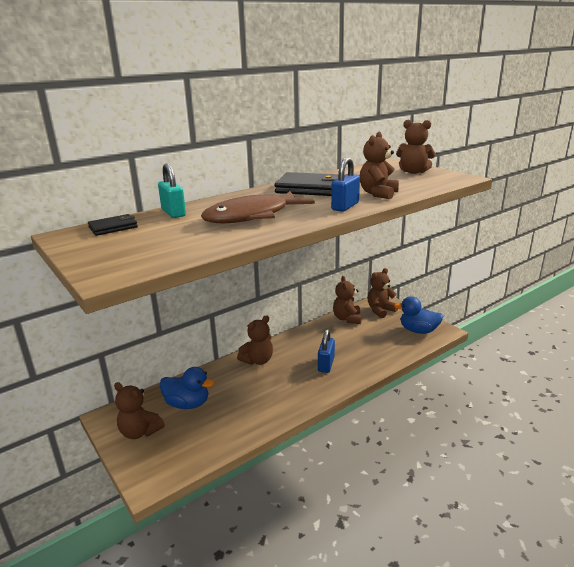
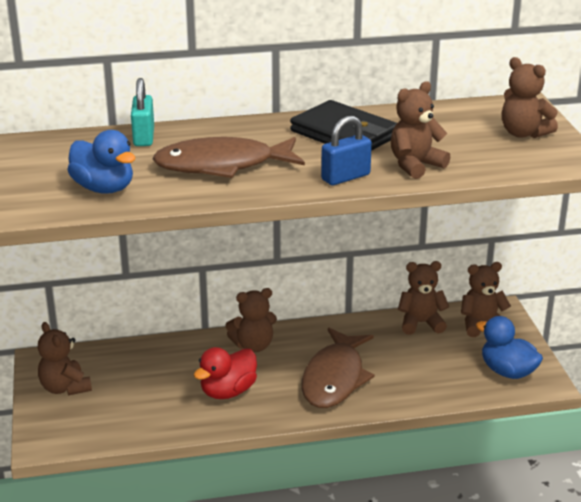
camera: 25 degrees right, 5 degrees up
(113, 227) = (65, 145): black wallet -> none
(187, 404) = (134, 373): blue duck -> blue duck (104, 188)
(264, 395) = (228, 391): none -> red duck
(326, 364) = (334, 378): blue padlock -> brown fish
(347, 319) = (421, 323): brown teddy bear -> brown teddy bear turned 60 degrees clockwise

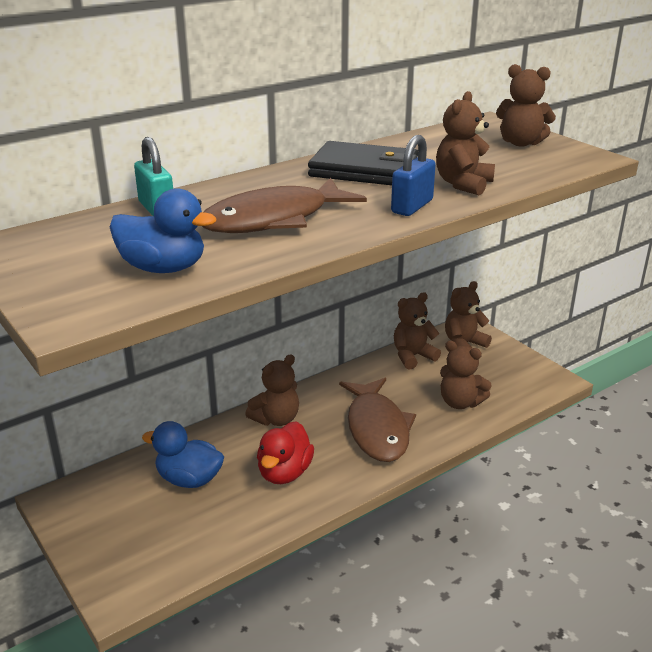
camera: 25 degrees left, 0 degrees up
(65, 388) = (104, 523): brown teddy bear -> brown teddy bear (460, 402)
(507, 371) = (518, 379): blue duck -> blue duck (189, 479)

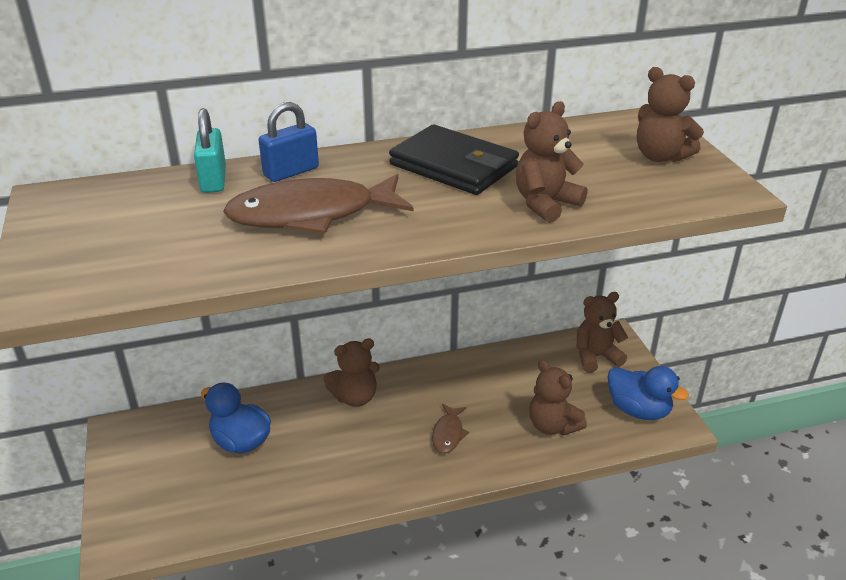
camera: 20 degrees right, 5 degrees up
(163, 268) = (162, 254): blue duck -> blue duck (638, 410)
(284, 473) = (331, 459): red duck -> none
(377, 428) = (448, 434): brown fish -> brown fish, size x0.47
(412, 206) = (464, 224): blue padlock -> blue padlock (291, 172)
(413, 356) = (532, 358): brown teddy bear -> none

